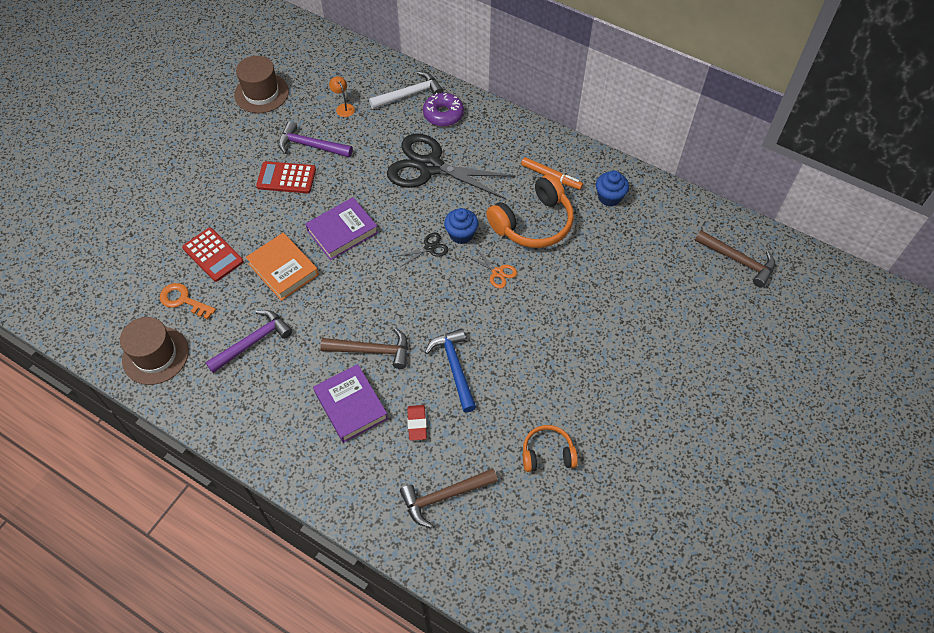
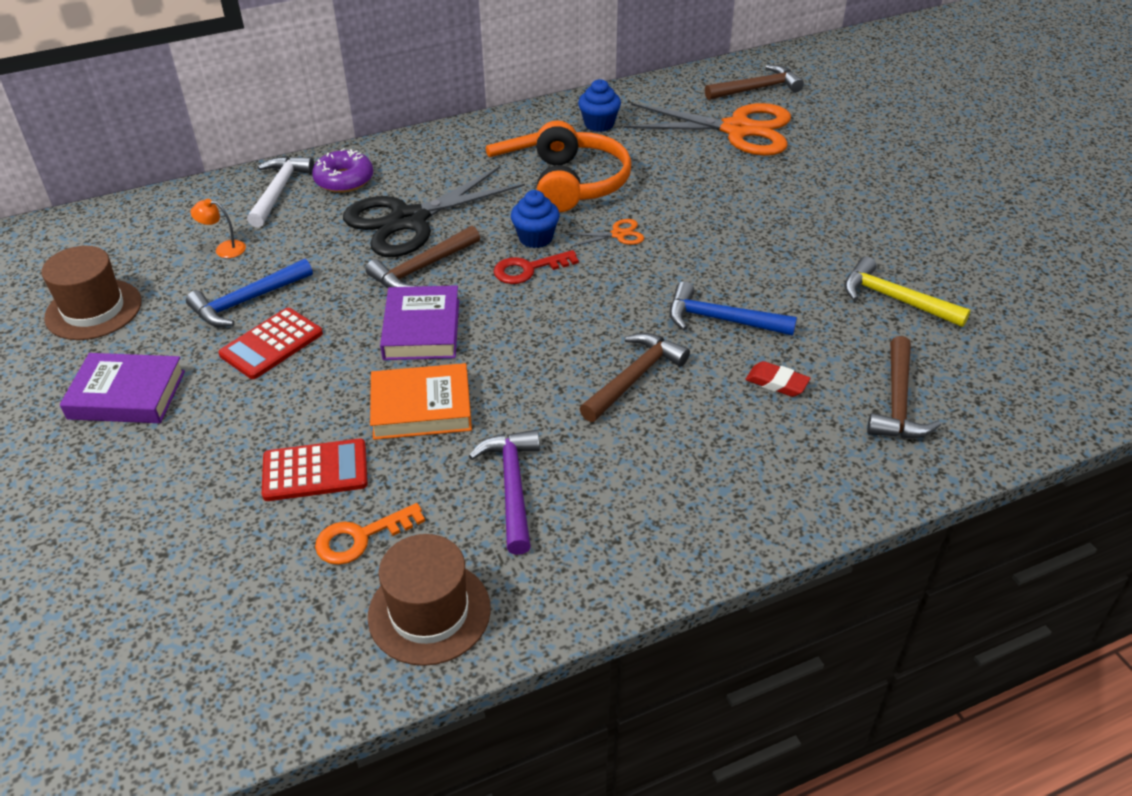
camera: 55 degrees left, 15 degrees down
(310, 146) = (247, 301): purple hammer -> blue hammer
(351, 405) = (702, 430): purple book -> purple book (127, 395)
(392, 200) = (422, 268): none -> brown hammer
(429, 248) = (528, 269): black scissors -> red key
(547, 454) = (894, 299): orange headphones -> yellow hammer
(672, 275) = (737, 130): none -> orange scissors

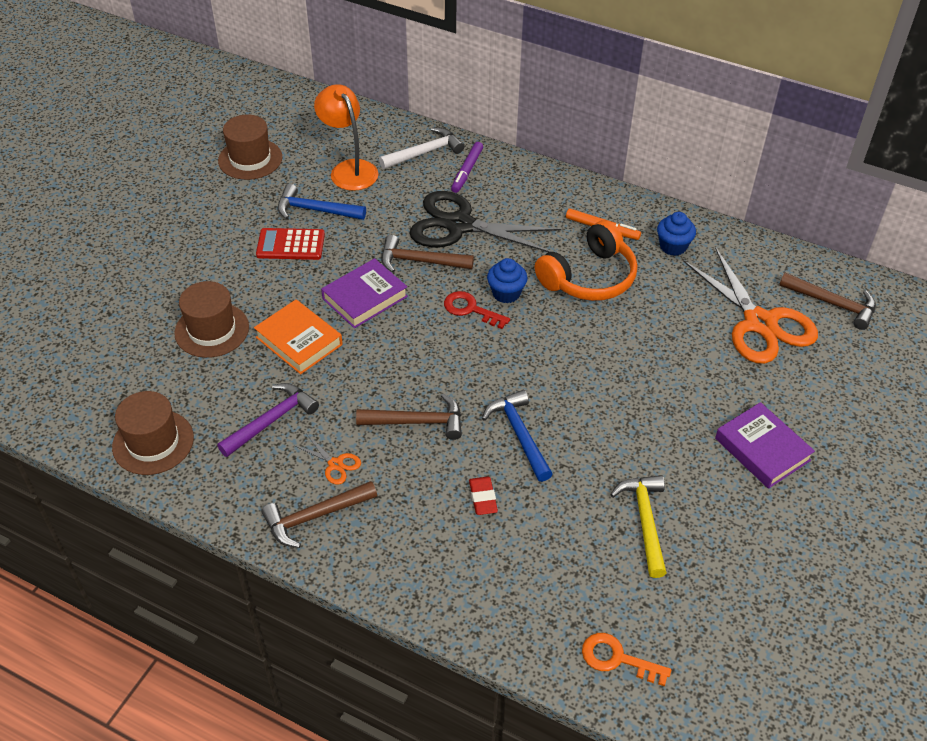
camera: 50 degrees right, 5 degrees up
(127, 395) = (201, 219): purple book -> purple book (762, 449)
(224, 249) = (349, 169): orange lamp -> orange lamp, size x2.17
(315, 471) = (212, 330): red calculator -> brown hat
(344, 180) = (467, 171): purple donut -> purple marker
(361, 537) = (181, 380): orange key -> orange key (617, 659)
(618, 234) = (555, 331): orange scissors -> orange scissors (335, 464)
(898, 402) = (527, 576): brown hammer -> brown hammer (314, 517)

